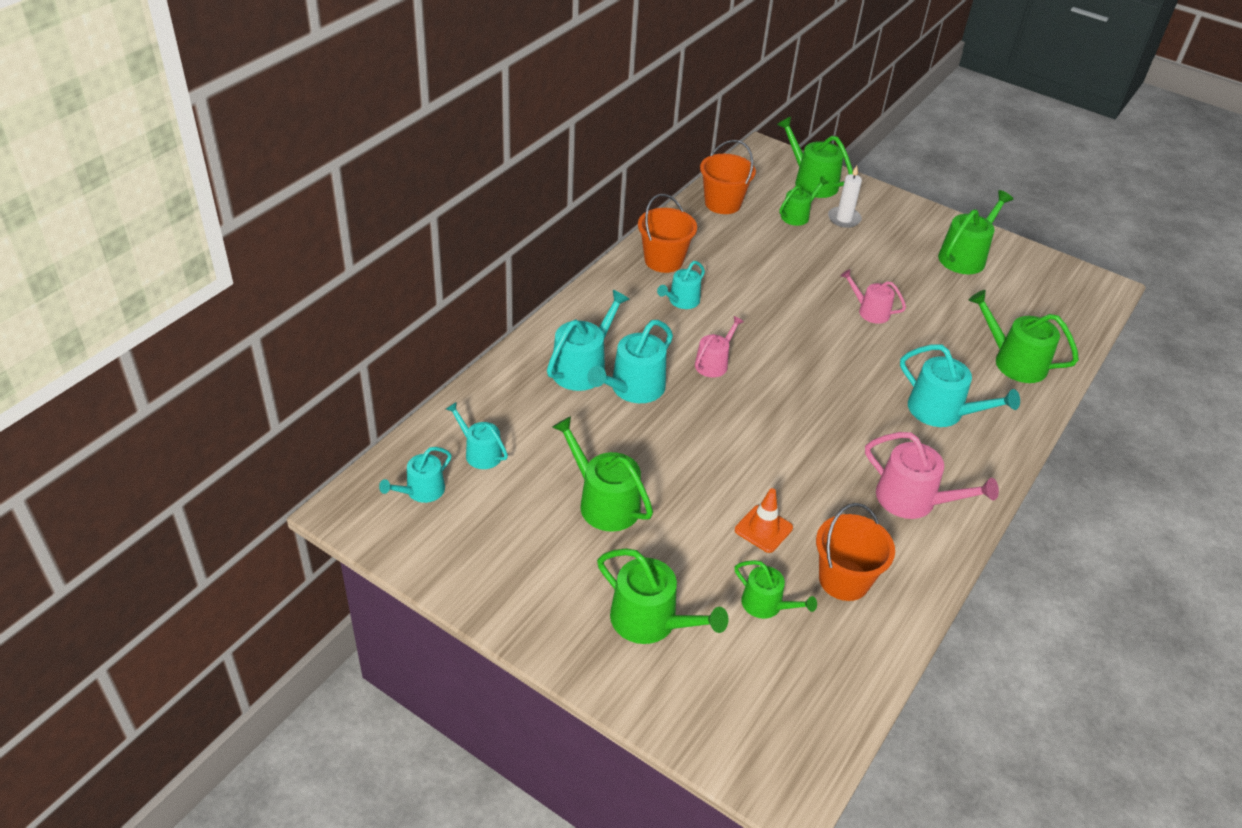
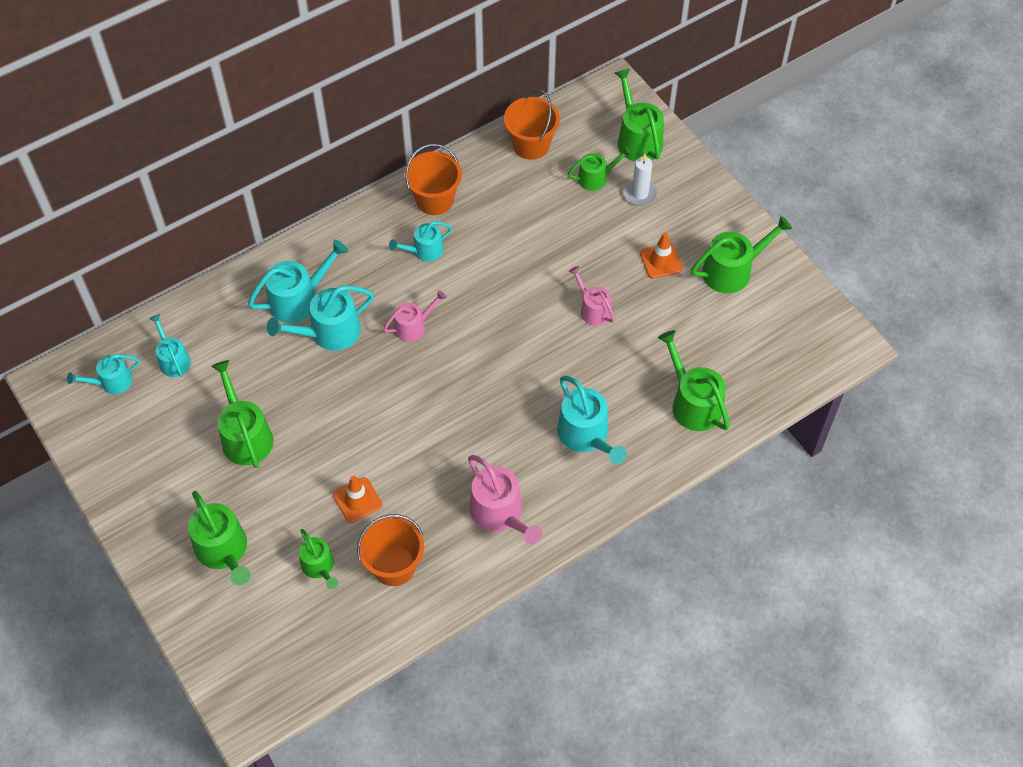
camera: 25 degrees right, 15 degrees up
(900, 263) = (661, 261): none -> orange traffic cone

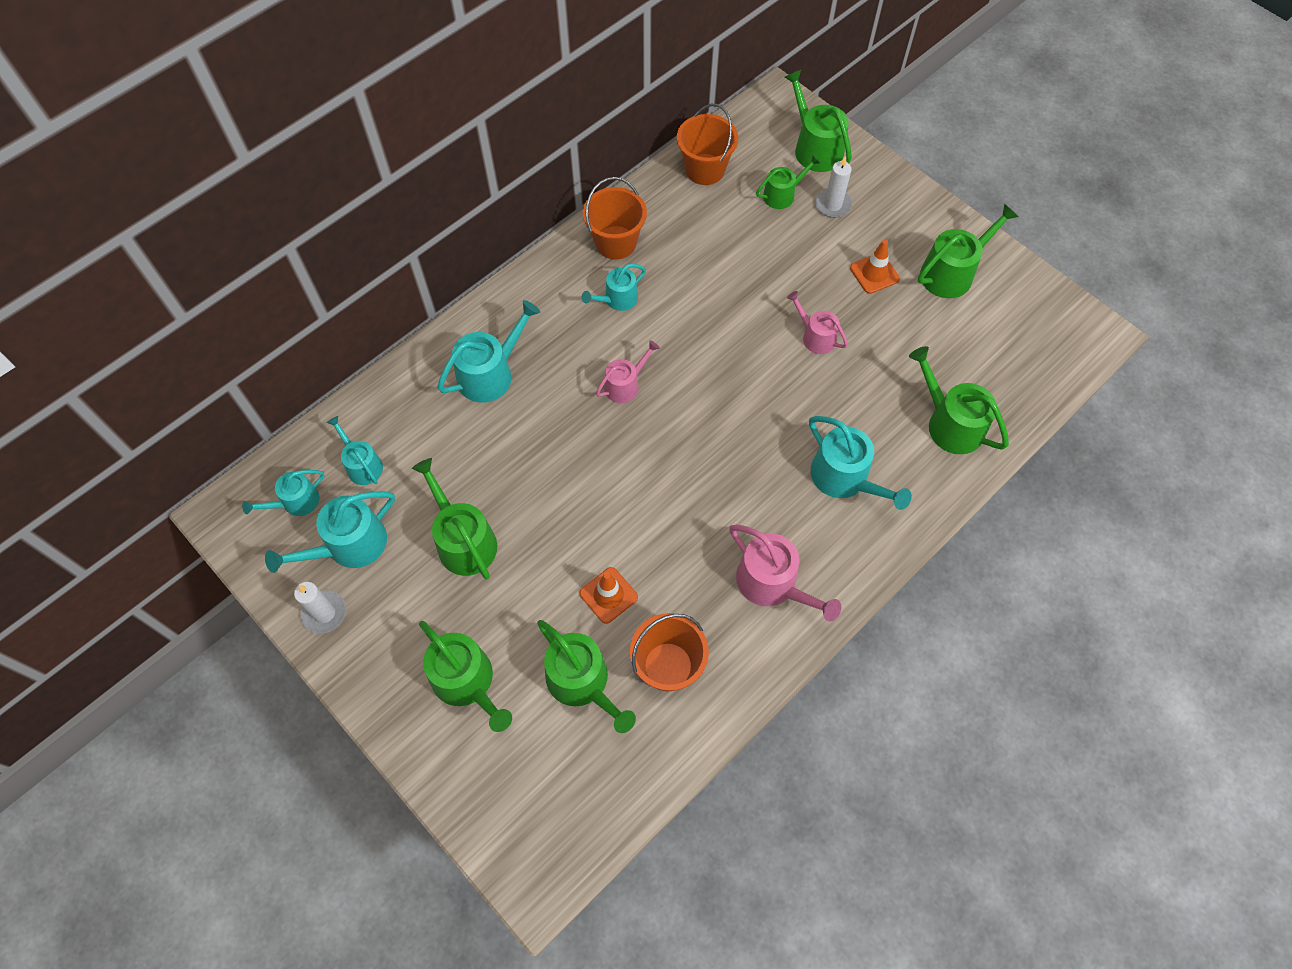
camera: 10 degrees left, 5 degrees up
(118, 476) = (324, 613): none -> white candle
(319, 566) = (582, 682): green watering can -> green watering can, size x1.60
(329, 333) = (533, 406): turquoise watering can -> turquoise watering can (349, 545)

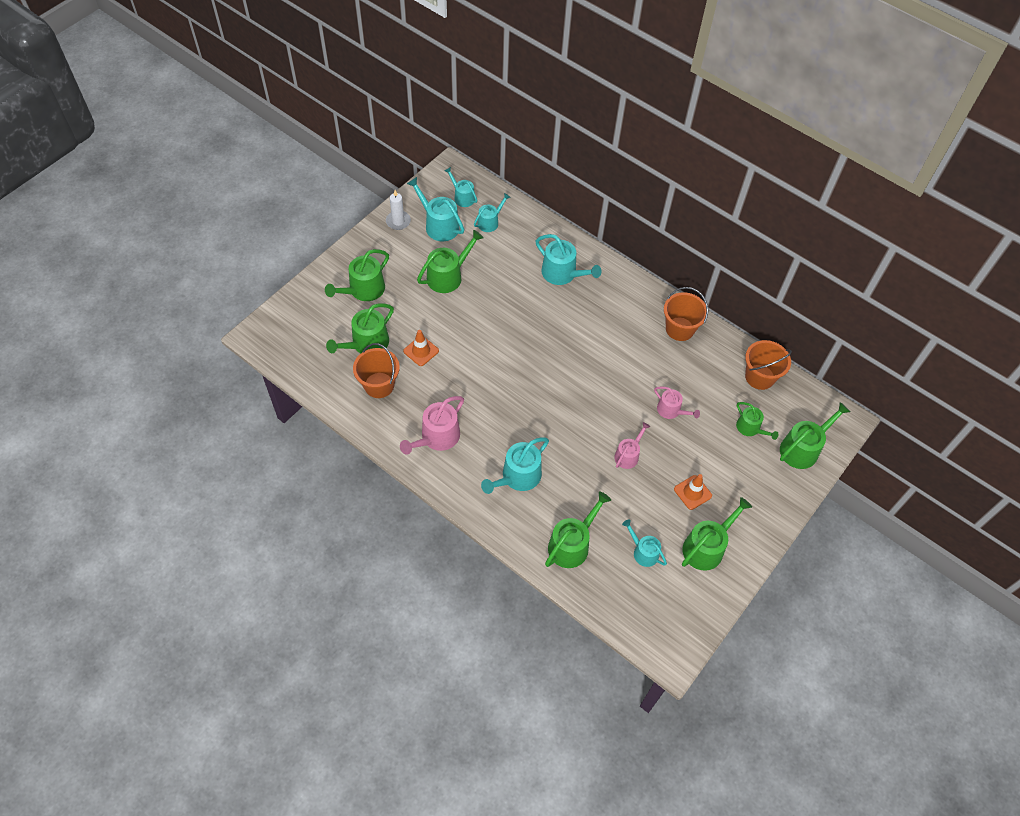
camera: 80 degrees right, 5 degrees down
(617, 299) = (633, 334): turquoise watering can -> turquoise watering can (643, 552)
(625, 385) = (567, 345): pink watering can -> pink watering can (671, 410)
(833, 205) = (750, 462): white candle -> none
(951, 273) = (706, 547): green watering can -> green watering can turned 90 degrees counterclockwise

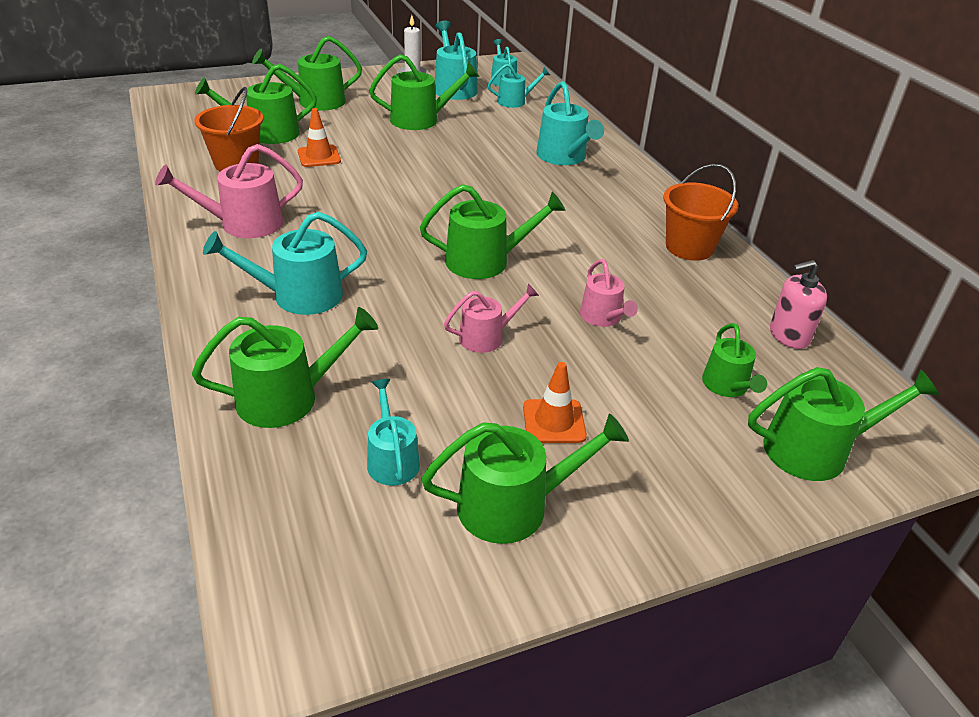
camera: 30 degrees right, 20 degrees down
(587, 398) = (485, 261): none -> green watering can
(759, 377) = (789, 335): orange bucket -> pink soap dispenser

